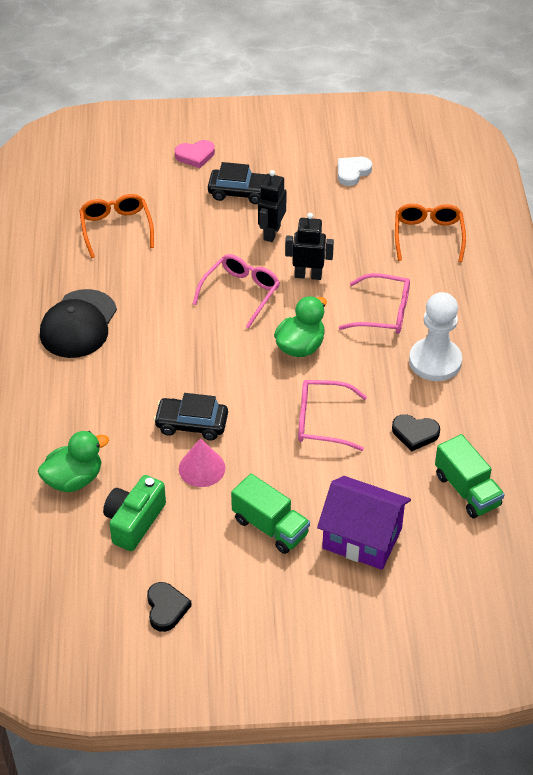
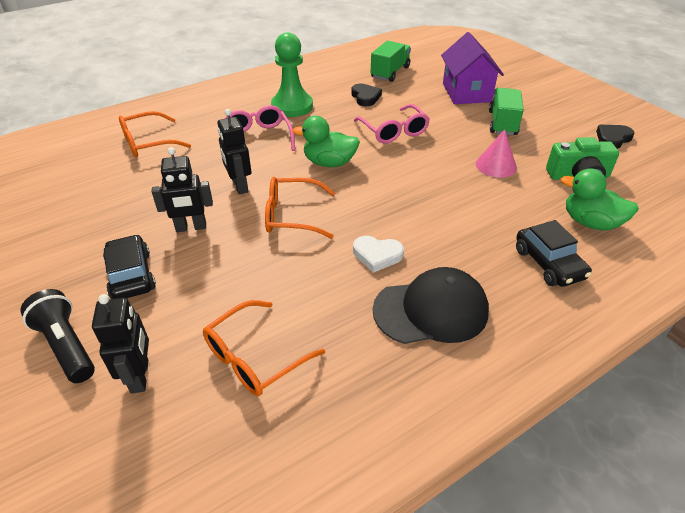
camera: 120 degrees left, 5 degrees down
(144, 180) = (140, 376): none -> black robot
(191, 424) = (464, 185): black car -> black car (548, 263)
(195, 156) = (66, 346): pink heart -> black flashlight
(241, 293) = (292, 215): pink glasses -> orange glasses
(352, 172) = (65, 208): white heart -> white heart (377, 255)
(435, 361) = (292, 106): white pawn -> green pawn

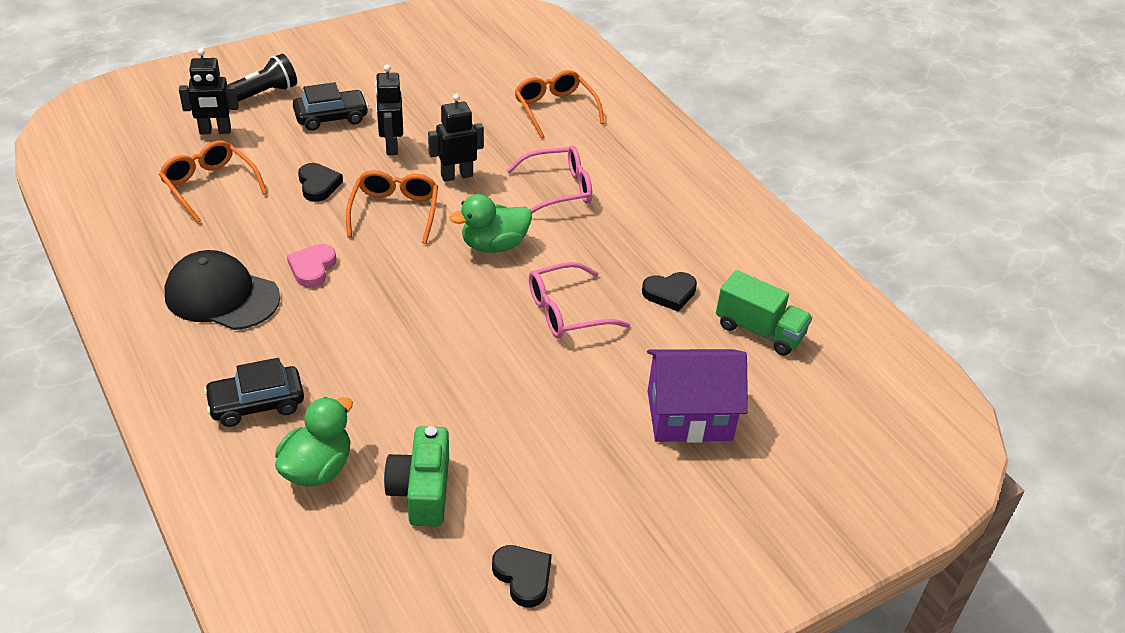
camera: 90 degrees right, 0 degrees up
(253, 268) = (318, 185): none -> black heart
(292, 106) = (641, 219): green pawn -> none
(329, 163) = (494, 245): green duck -> green duck turned 120 degrees counterclockwise
(377, 255) = (312, 268): white heart -> pink heart
(431, 310) = (221, 296): black cap -> black cap turned 120 degrees clockwise
(496, 165) = (465, 403): pink cone -> none
(502, 123) = (583, 439): green truck -> none

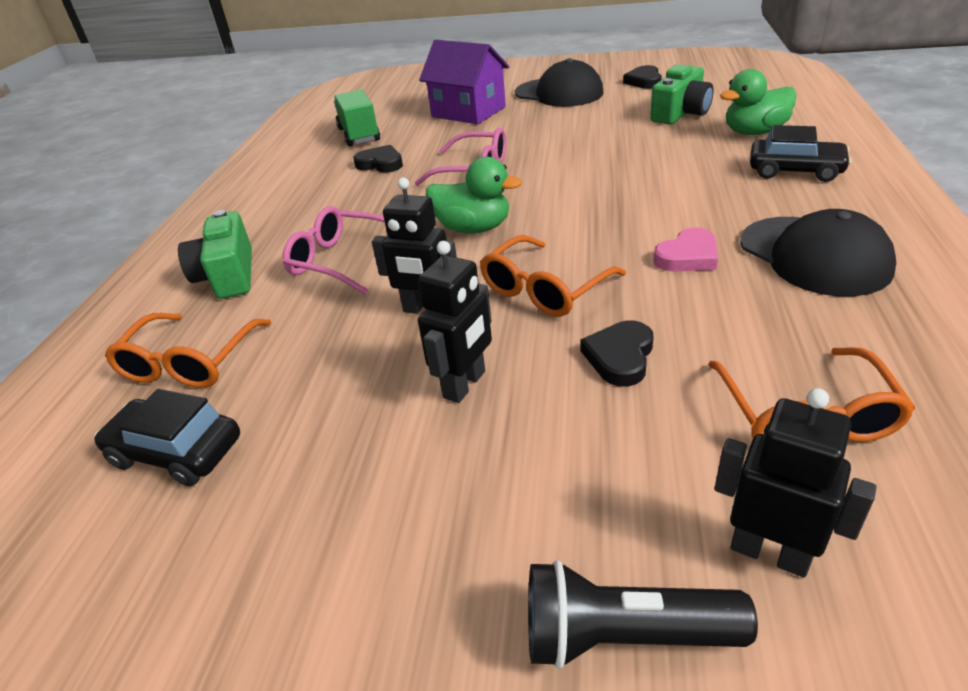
camera: 135 degrees left, 5 degrees down
(331, 117) = (512, 488): black car -> black car (176, 451)
(617, 501) = (559, 93): none -> black cap
(621, 155) = (228, 275): none -> green camera

